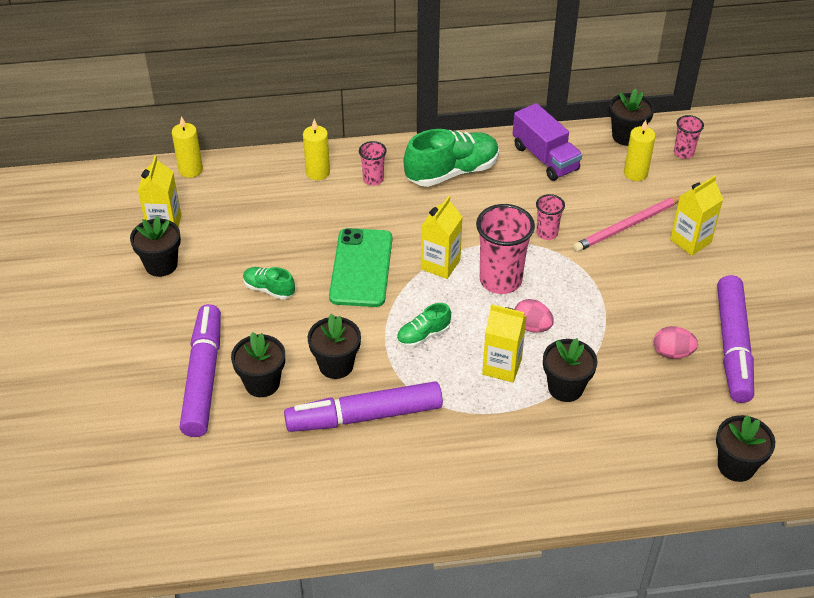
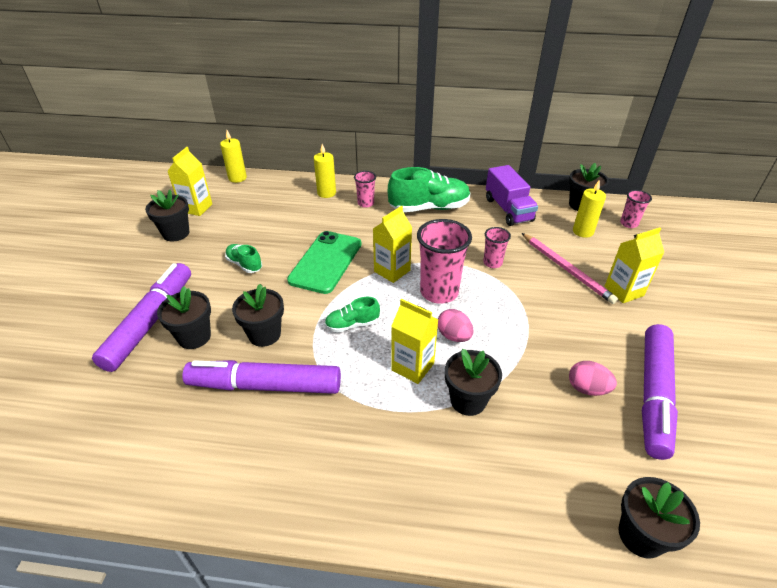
camera: 15 degrees right, 5 degrees down
(627, 226) = (566, 269): pink pencil -> pink pencil turned 105 degrees counterclockwise

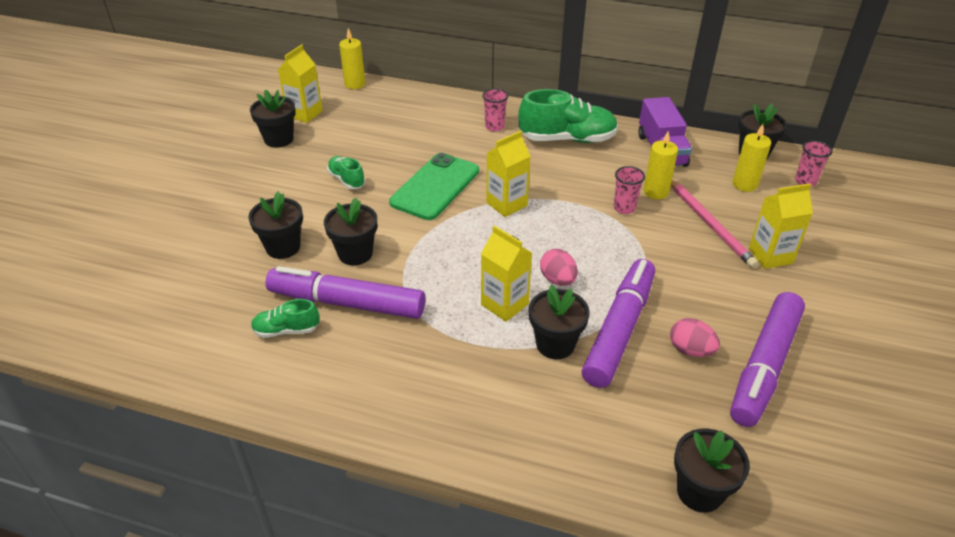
camera: 10 degrees right, 0 degrees up
(150, 322) = (240, 228): purple marker -> purple marker (619, 330)
(326, 193) = (452, 110): yellow candle -> yellow candle (655, 192)
(352, 324) = (449, 255): green shoe -> green shoe (286, 330)
(439, 292) = (553, 232): pink cup -> none

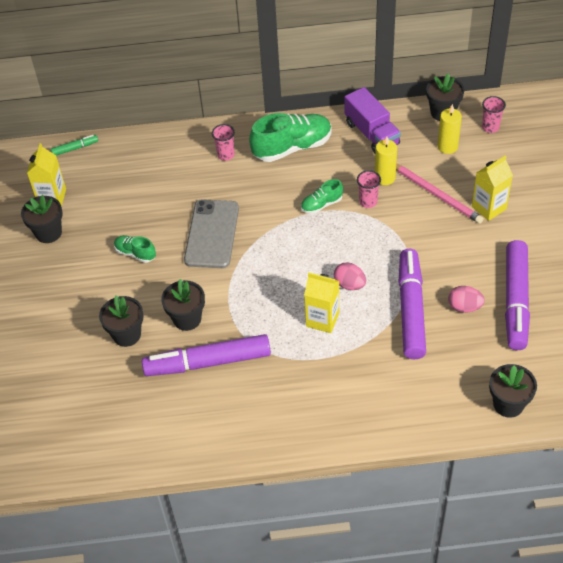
camera: 20 degrees left, 10 degrees up
(286, 330) = (178, 401): green shoe -> green shoe (321, 205)
(355, 84) = (75, 148): yellow candle -> green marker
(435, 187) = (212, 234): green phone -> grey phone
(506, 204) = (277, 230): yellow carton -> none
(555, 344) = (373, 337): black flower pot -> none

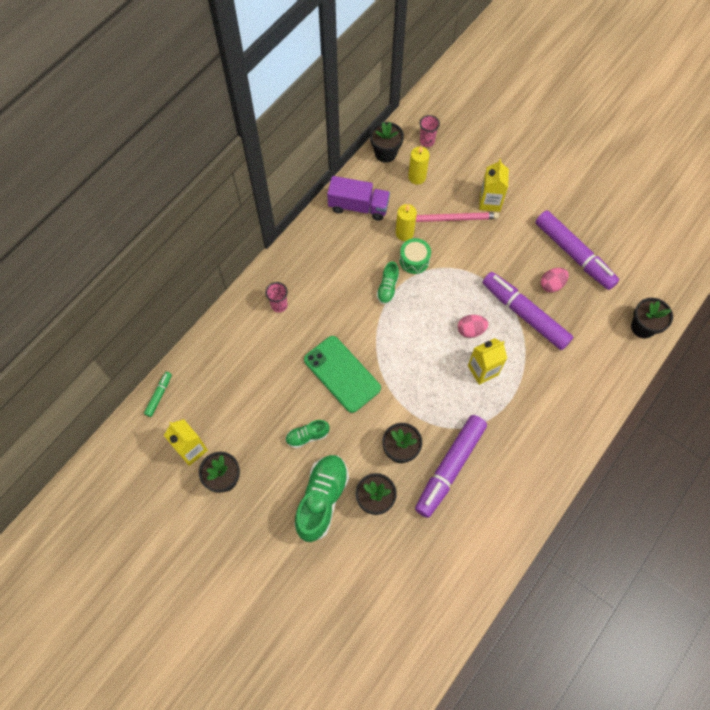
camera: 50 degrees left, 15 degrees up
(212, 234) = (342, 374): grey phone -> green phone
(292, 147) = (318, 261): green shoe -> green shoe (322, 499)
(368, 202) = (414, 260): pink cup -> green drum

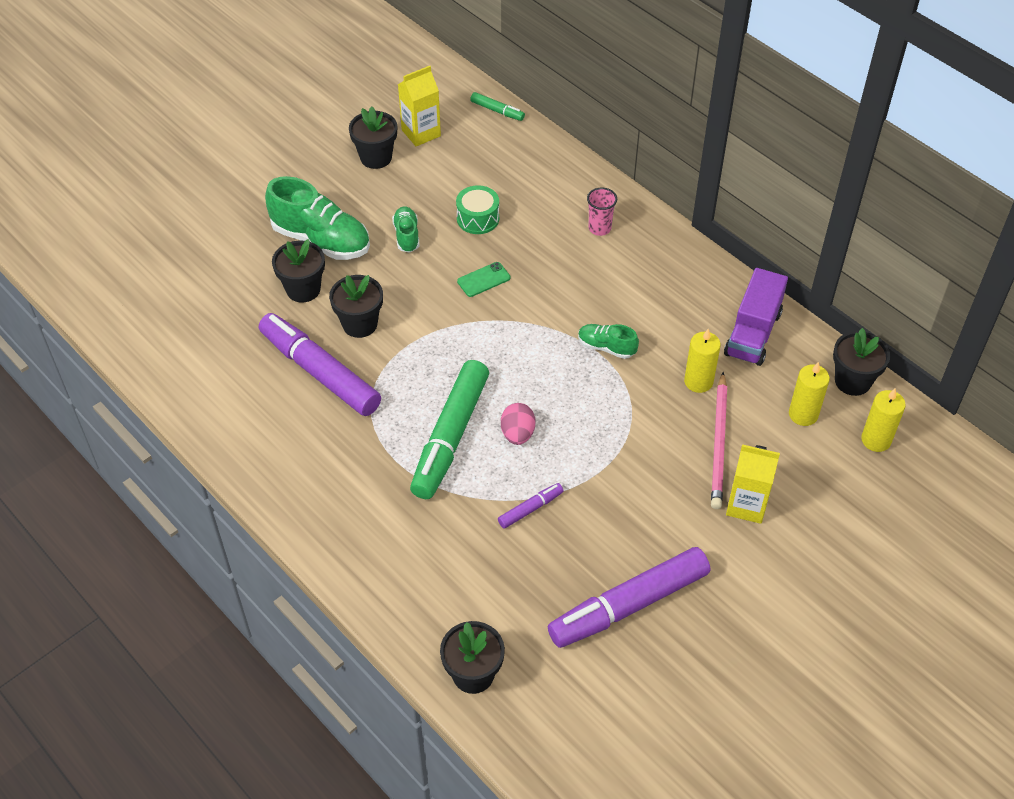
camera: 100 degrees right, 15 degrees down
(342, 374) = (483, 279): green phone -> green phone, size x0.46
(414, 260) = (649, 386): green drum -> green drum (478, 218)
(427, 141) = (876, 440): pink cup -> yellow candle
(483, 370) = (450, 436): yellow carton -> green marker
(525, 314) = (530, 509): purple marker -> purple marker, size x0.44
(551, 285) = (576, 558): pink egg -> none

